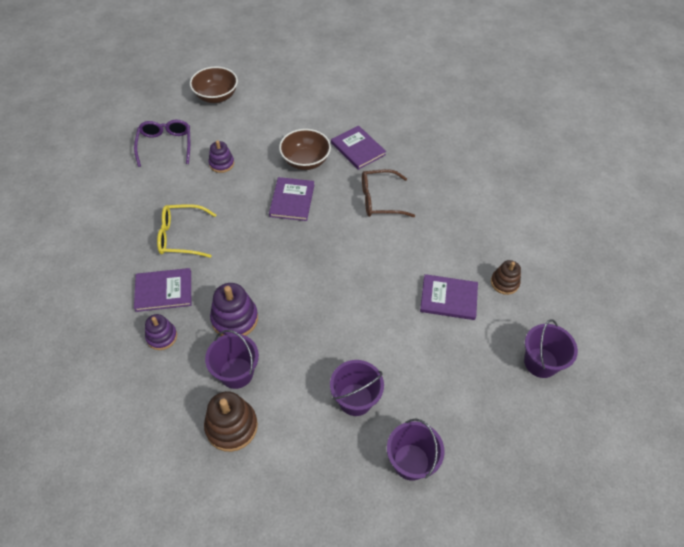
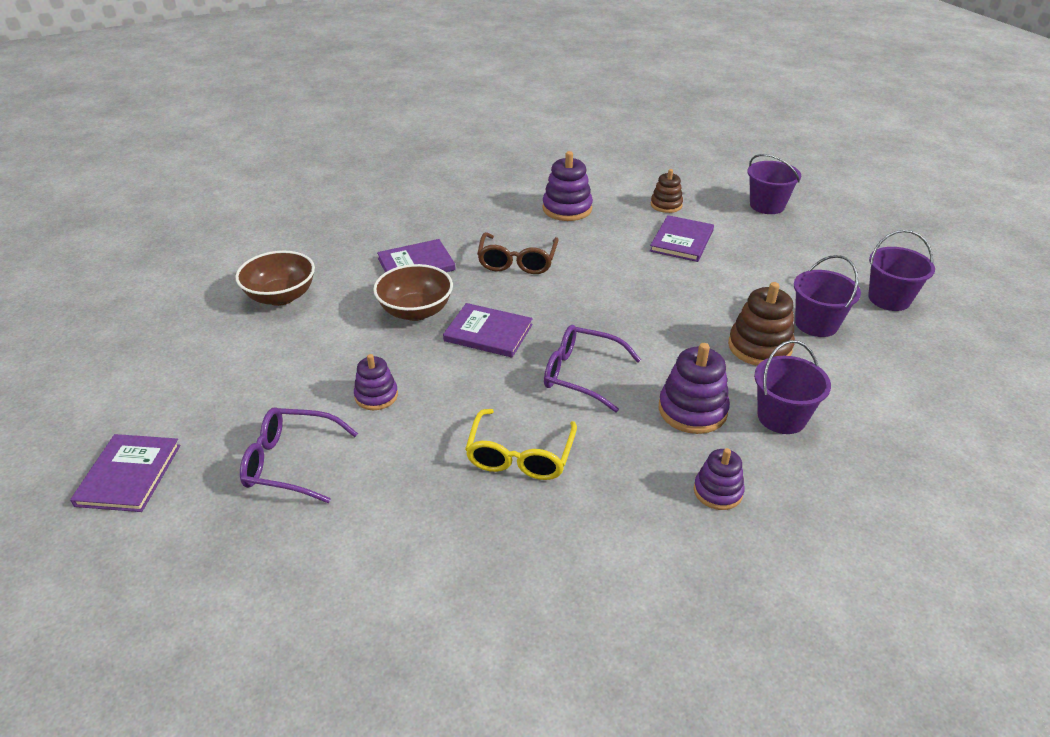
camera: 75 degrees left, 15 degrees down
(164, 291) = (629, 484): purple book -> purple book (129, 475)
(216, 96) = (203, 387): brown bowl -> brown bowl (281, 296)
(231, 426) = (863, 429): brown stacking toy -> brown stacking toy (759, 347)
(259, 254) = (581, 374): none -> purple glasses
(467, 217) = (567, 209): none -> purple stacking toy

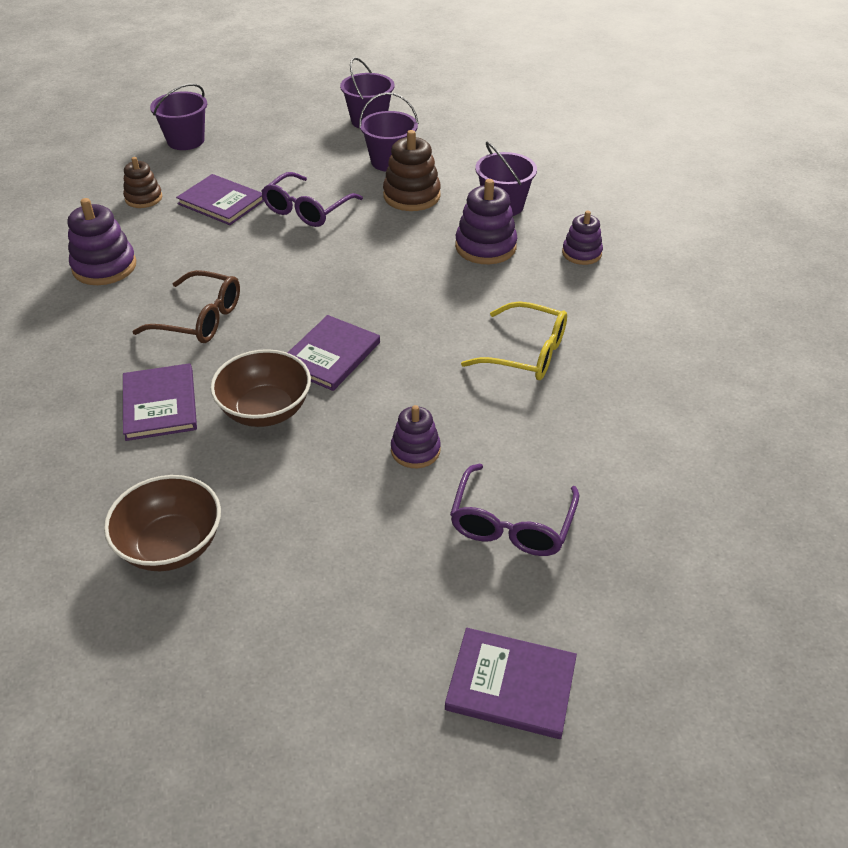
camera: 80 degrees left, 5 degrees up
(581, 374) = (420, 301): purple glasses -> purple glasses (307, 210)

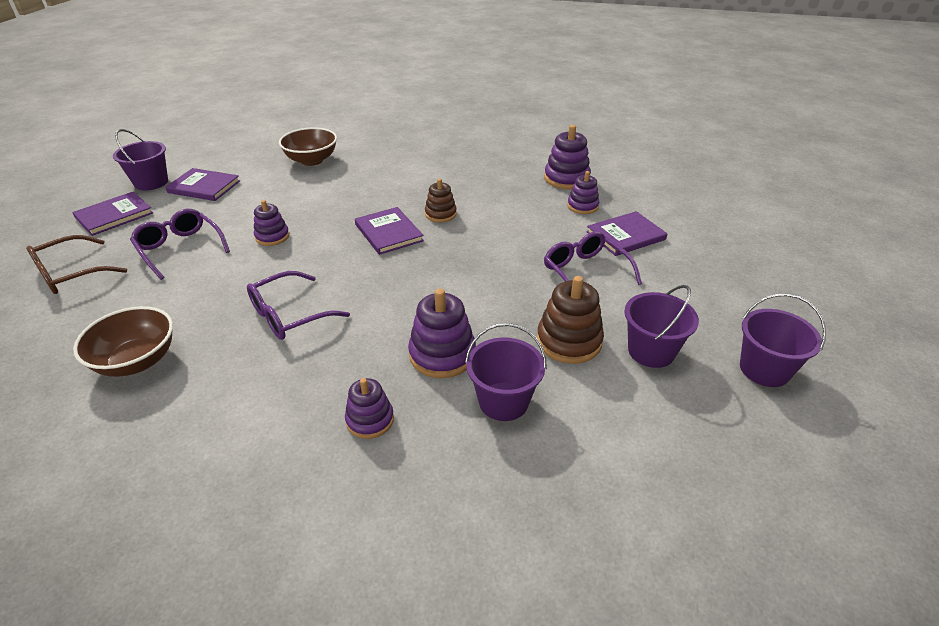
camera: 120 degrees right, 5 degrees down
(143, 198) = (653, 206): brown stacking toy -> brown stacking toy (440, 214)
(160, 404) = (411, 173): purple book -> purple book (204, 187)
(172, 239) = (582, 206): none -> purple stacking toy
(186, 141) = (751, 241): purple bucket -> purple bucket (151, 182)
(200, 319) = (476, 198): brown glasses -> brown glasses (71, 274)
(265, 410) = (367, 200): brown bowl -> brown bowl (137, 361)
(526, 353) = (289, 315): yellow glasses -> purple glasses

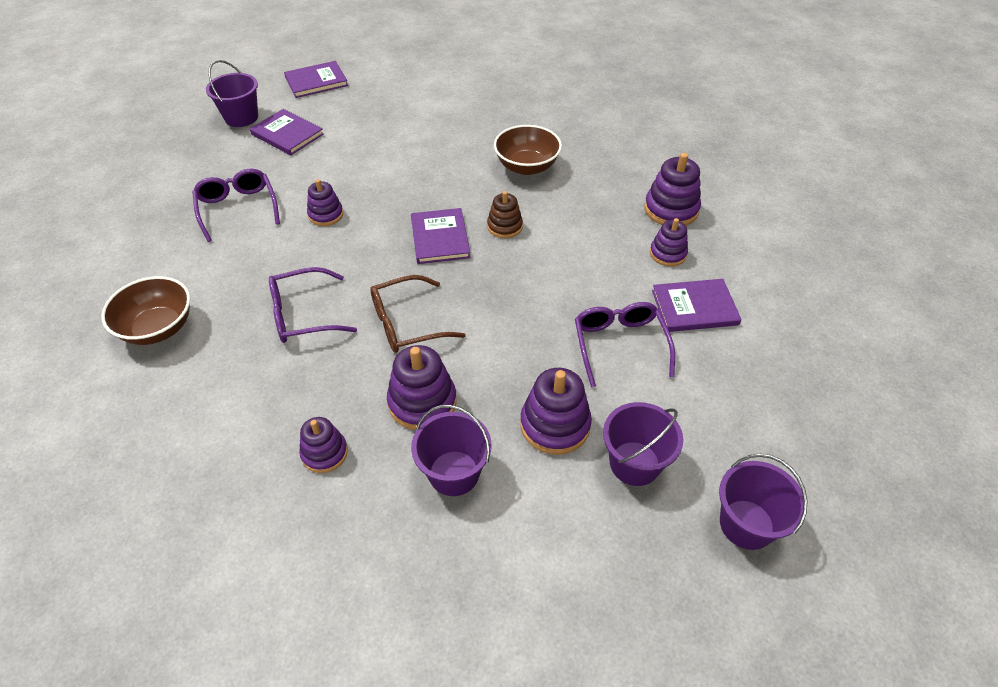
camera: 20 degrees right, 10 degrees up
(71, 274) = (137, 214): brown glasses -> brown glasses (407, 323)
(114, 215) = (195, 153): purple book -> purple book (316, 81)
(312, 160) = (405, 121): brown bowl -> brown bowl (526, 166)
(569, 341) = (555, 425): brown stacking toy -> purple stacking toy

